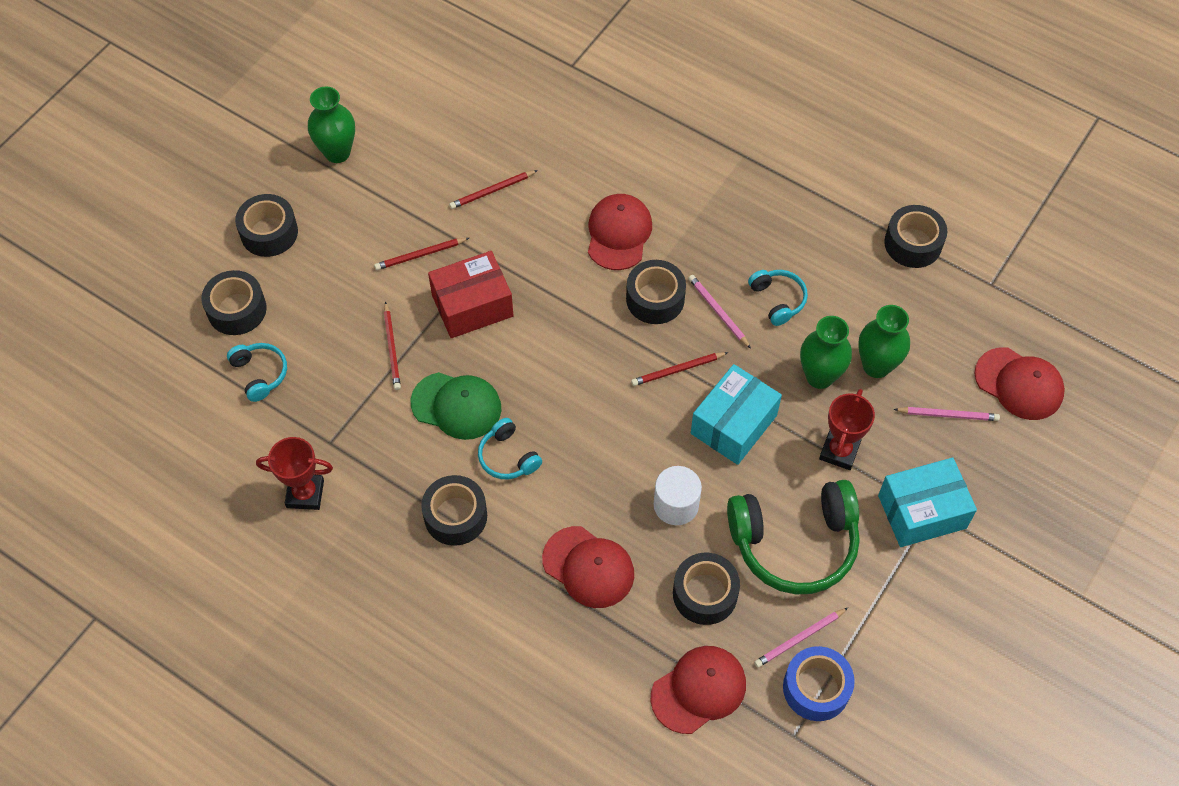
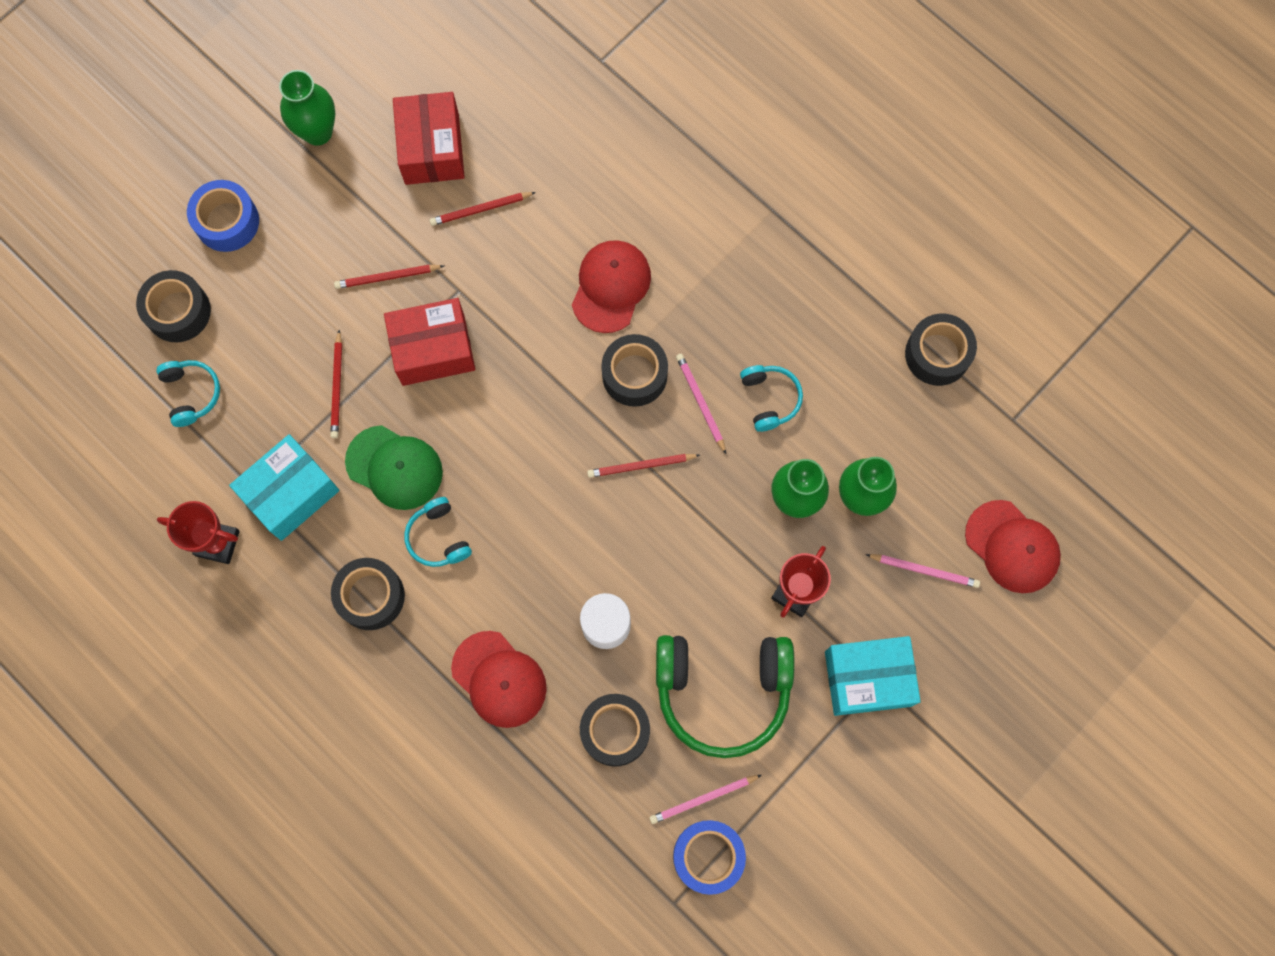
camera: 10 degrees right, 15 degrees up
(269, 232) = (227, 221): black tape -> blue tape
(440, 151) = (432, 149): none -> red box
(698, 690) = (586, 836): red cap -> none
(733, 424) = (688, 541): turquoise box -> turquoise box (290, 493)

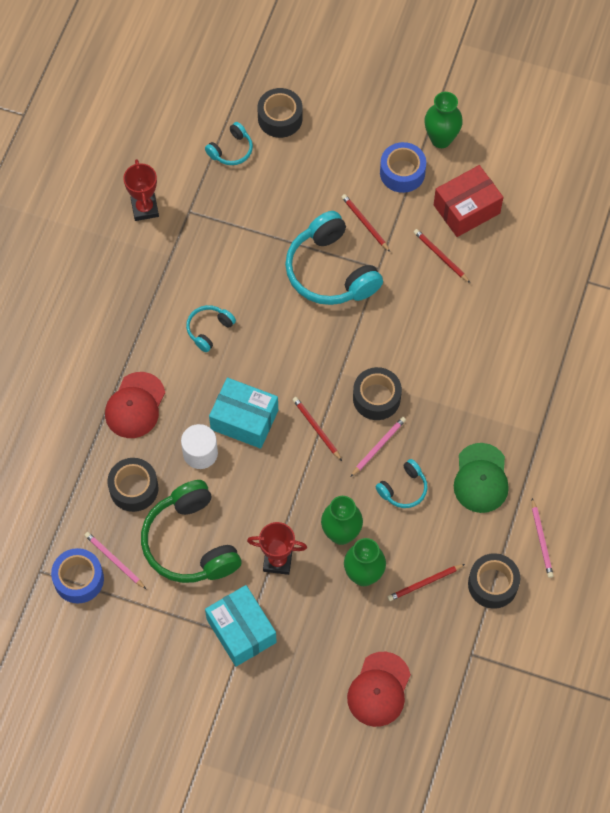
camera: 65 degrees right, 10 degrees down
(227, 221) = (353, 117): blue tape -> blue tape (402, 172)
(290, 493) = (196, 234): turquoise box -> turquoise box (244, 420)
(337, 386) = (277, 228): red pencil -> red pencil (424, 583)
(370, 596) = (152, 308): black tape -> none
(394, 467) = (242, 284): green cap -> green cap (481, 478)
(433, 349) = (331, 271): red box -> turquoise headphones
(611, 287) = (430, 357): red cap -> none
(924, 570) = (333, 637): pink pencil -> pink pencil (541, 540)

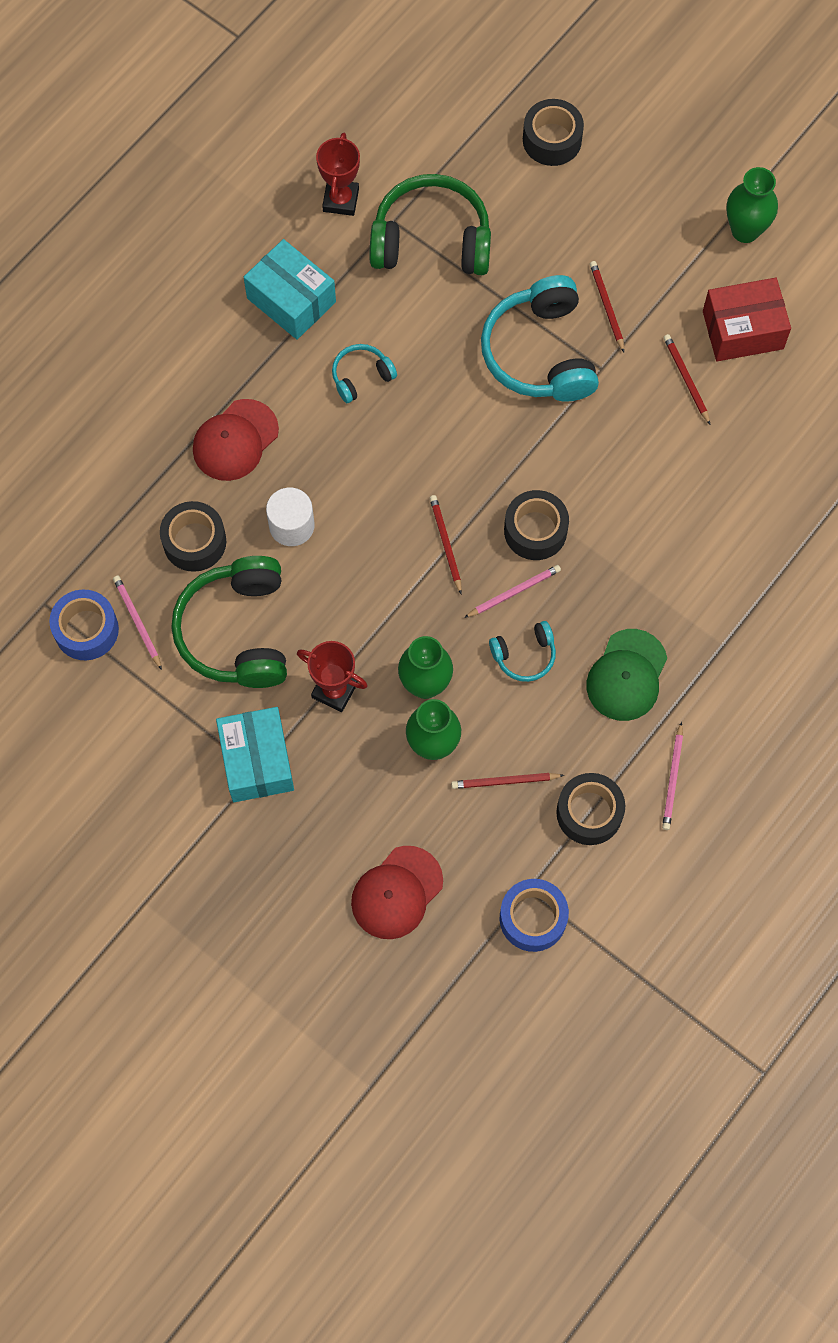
camera: 20 degrees right, 5 degrees up
(222, 216) = (431, 240): none -> green headphones
(231, 150) = (475, 161): turquoise headphones -> none
(244, 420) = (361, 502): turquoise box -> turquoise box (291, 300)
(402, 172) = (679, 257): blue tape -> blue tape (533, 918)

